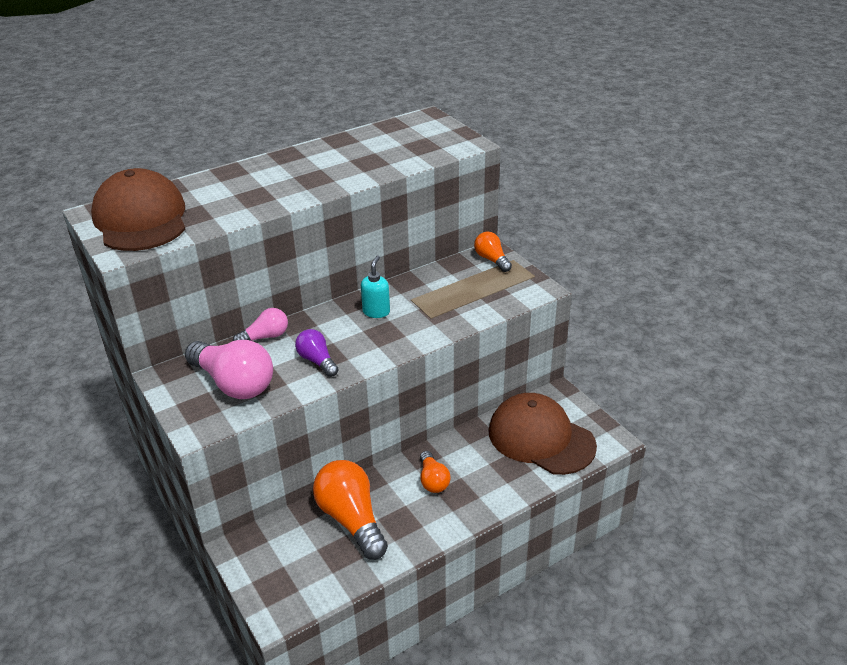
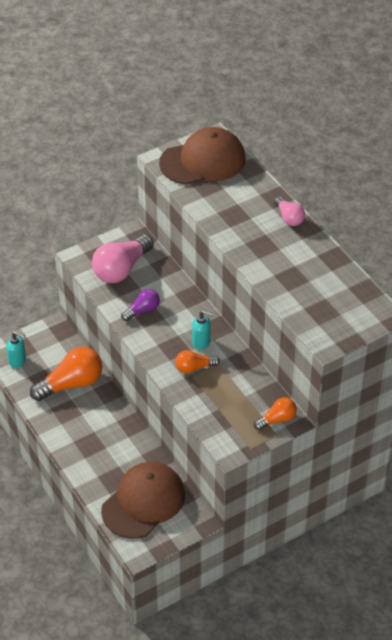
camera: 90 degrees right, 10 degrees up
(265, 337) = (173, 280): pink light bulb -> pink light bulb (289, 218)
(300, 588) = (17, 361): none -> turquoise soap dispenser
(433, 480) = (103, 430): orange light bulb -> orange light bulb (194, 368)

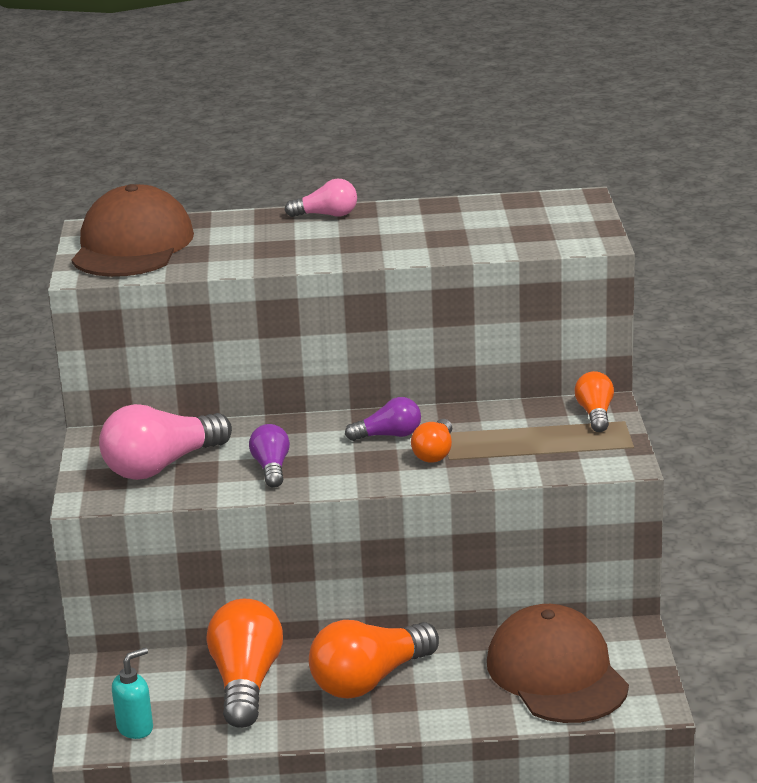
camera: 60 degrees left, 20 degrees down
(98, 429) = (369, 680): none -> orange light bulb
(121, 269) = (161, 466): pink light bulb -> pink light bulb turned 75 degrees clockwise
(201, 342) = (389, 435): turquoise soap dispenser -> purple light bulb

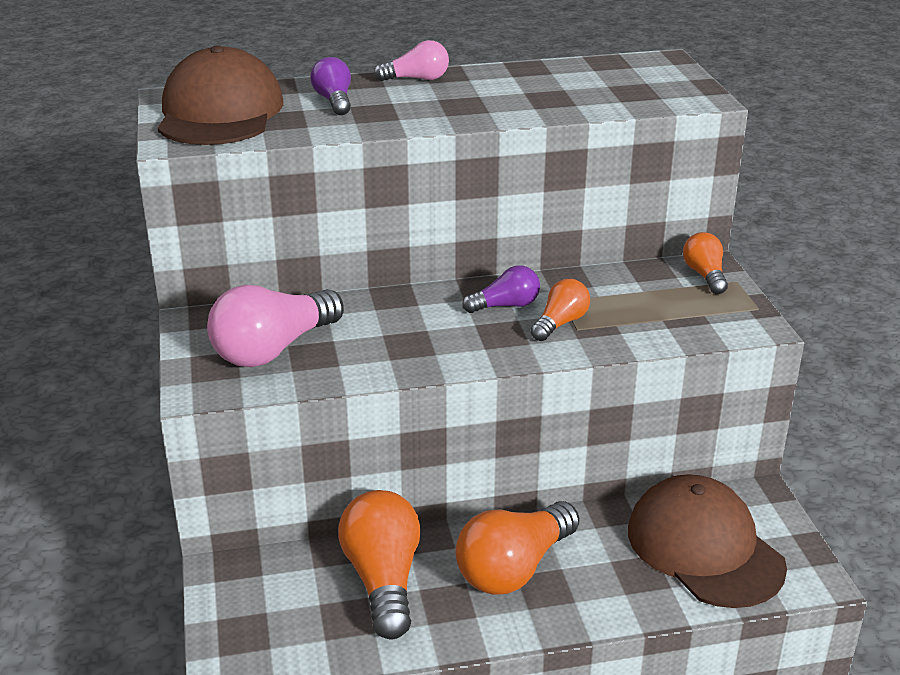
camera: 10 degrees left, 5 degrees up
(136, 728) = (274, 646): turquoise soap dispenser -> none
(271, 468) = (394, 347): purple light bulb -> purple light bulb (334, 101)
(435, 453) = (560, 323): orange light bulb -> orange light bulb turned 150 degrees counterclockwise

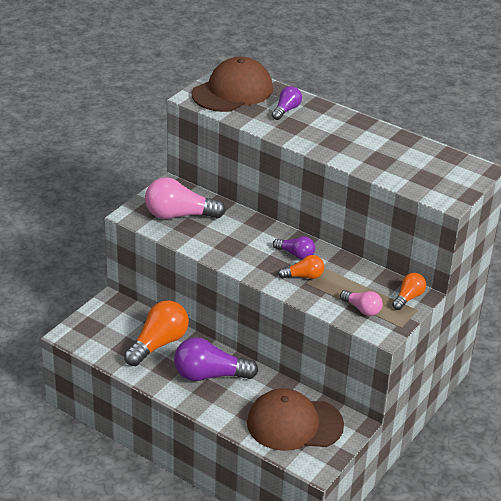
camera: 45 degrees right, 5 degrees up
(417, 79) = (342, 117): pink light bulb -> pink light bulb (362, 309)
(514, 568) = (209, 375): orange light bulb -> purple light bulb
(704, 548) = (294, 424): brown cap -> brown cap turned 105 degrees counterclockwise

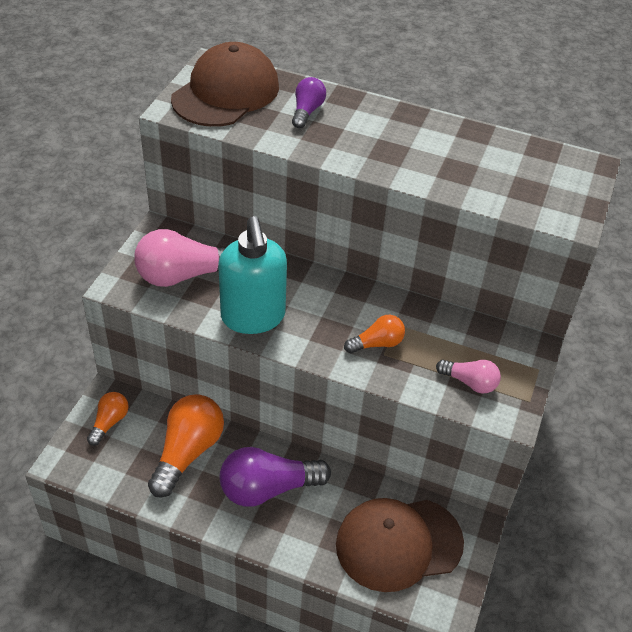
camera: 15 degrees left, 10 degrees up
(220, 247) = (253, 317): none -> turquoise soap dispenser
(295, 254) = (355, 311): purple light bulb -> none
(408, 298) = (520, 352): orange light bulb -> orange light bulb (109, 422)

